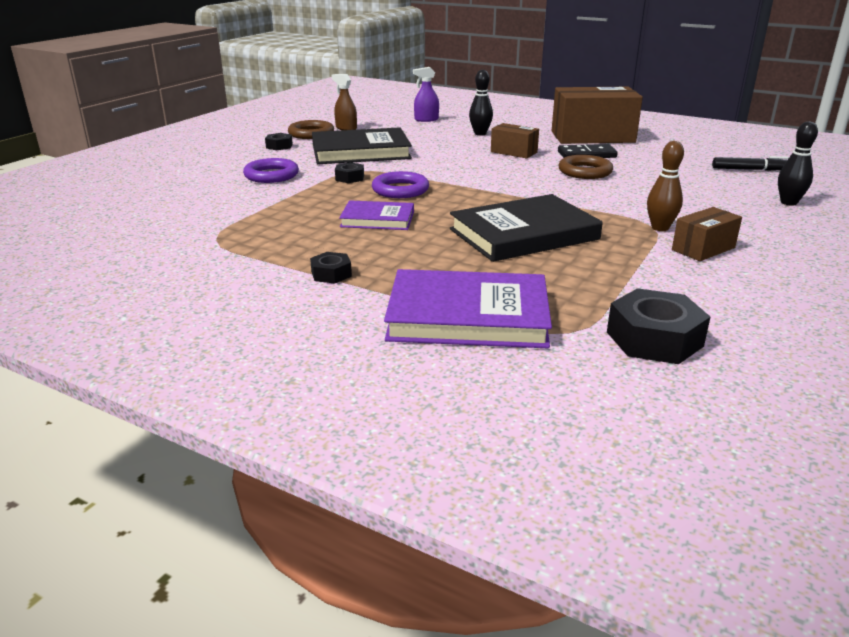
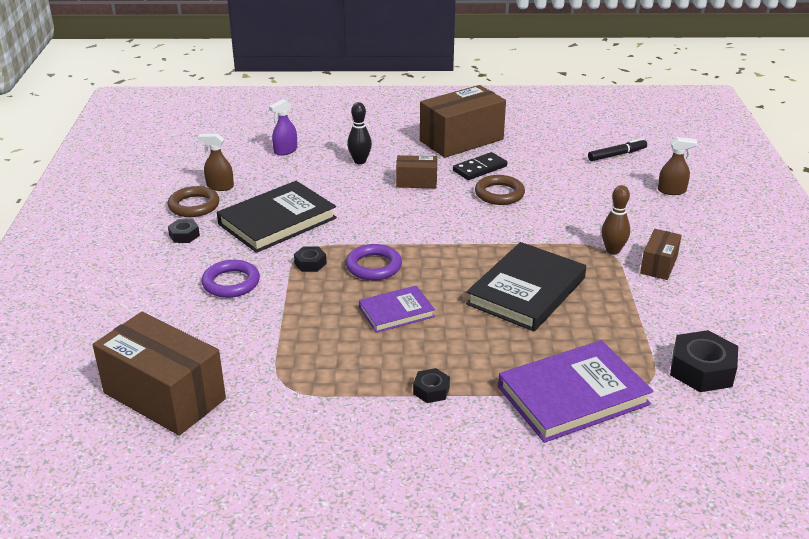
camera: 30 degrees left, 5 degrees up
(120, 221) = (164, 396): none -> brown box
(788, 202) = (672, 191): black bowling pin -> brown spray bottle

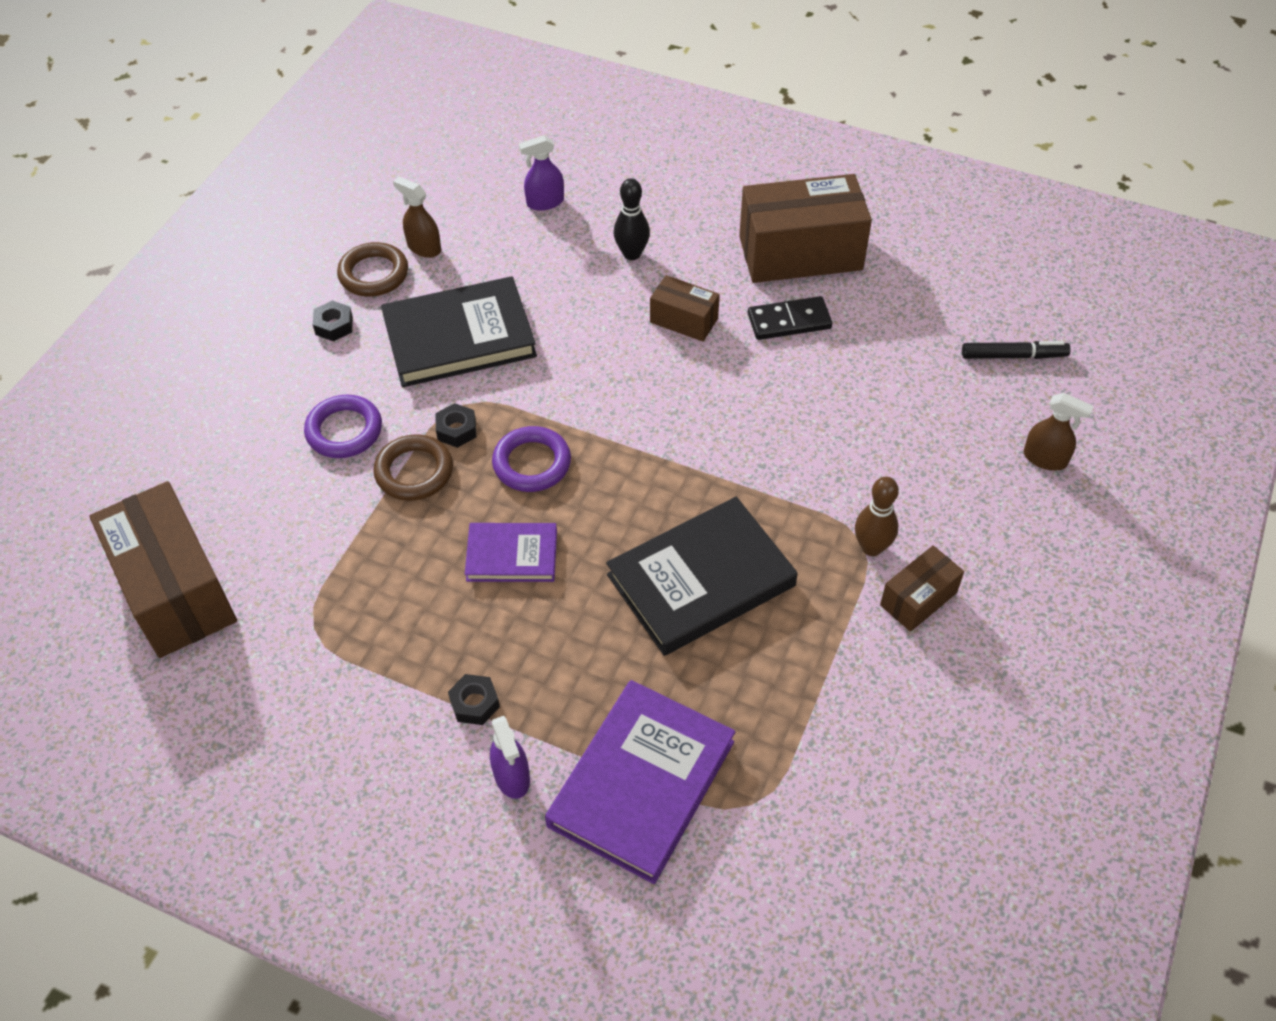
camera: 25 degrees right, 20 degrees up
(487, 419) = (512, 776): none -> purple spray bottle
(499, 194) = (784, 381): brown ring -> brown ring (414, 472)
(573, 396) = (641, 783): purple book -> purple book turned 60 degrees counterclockwise
(702, 370) = (841, 810): black nut -> none

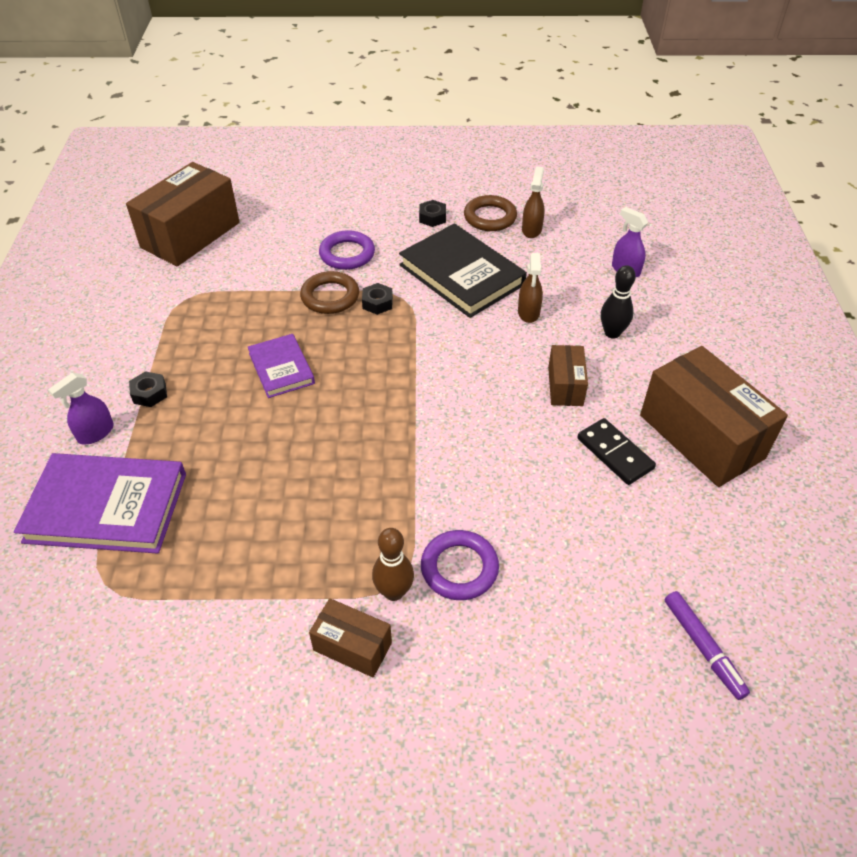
camera: 65 degrees right, 5 degrees down
(532, 463) = (369, 350): purple ring -> purple ring (459, 568)
(701, 580) = (305, 483): black book -> none
(1013, 356) = (703, 647): black marker -> purple marker
(1045, 459) = (582, 716): brown spray bottle -> brown spray bottle (528, 312)

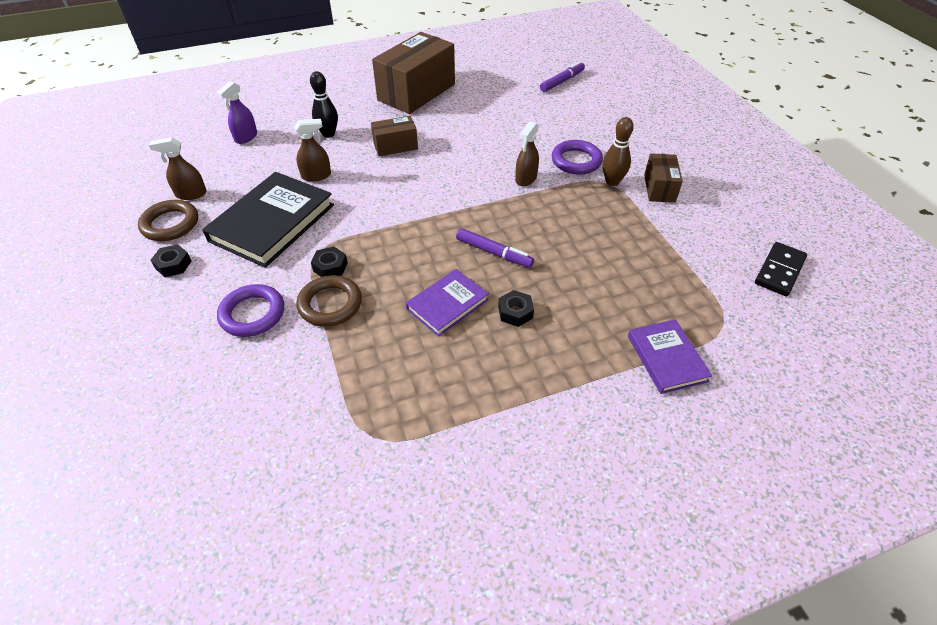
camera: 110 degrees left, 0 degrees up
(95, 433) = (602, 414): purple spray bottle -> none
(106, 507) = (666, 358): purple book -> purple book, size x0.57
(149, 393) = (529, 394): black nut -> black nut (515, 312)
(190, 235) = (234, 497): brown box -> none
(329, 422) = (494, 253): none -> purple marker
(444, 494) = (526, 178): none -> brown spray bottle
(614, 453) = (448, 119): black domino -> black domino (779, 271)

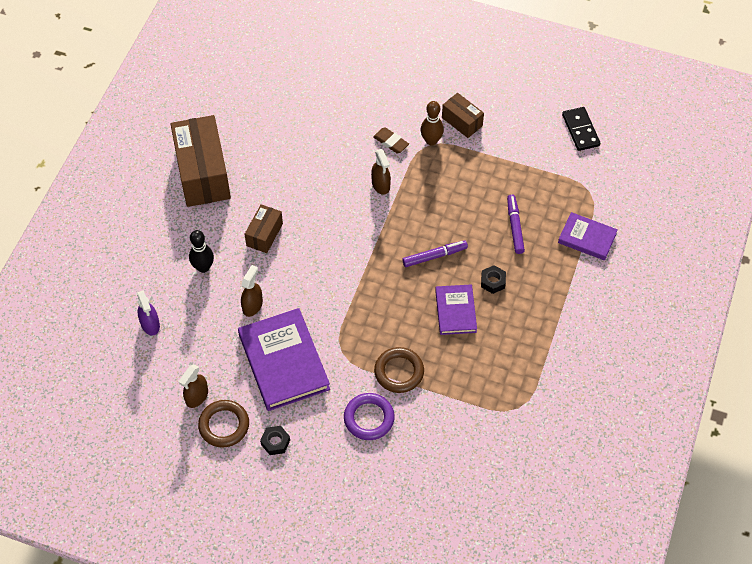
camera: 50 degrees left, 10 degrees up
(272, 223) = (284, 362): black book -> purple book
(330, 267) = (364, 353): black nut -> none
(562, 81) = (288, 71): purple marker -> purple marker (515, 226)
(576, 161) = (391, 142): purple ring -> brown eraser

